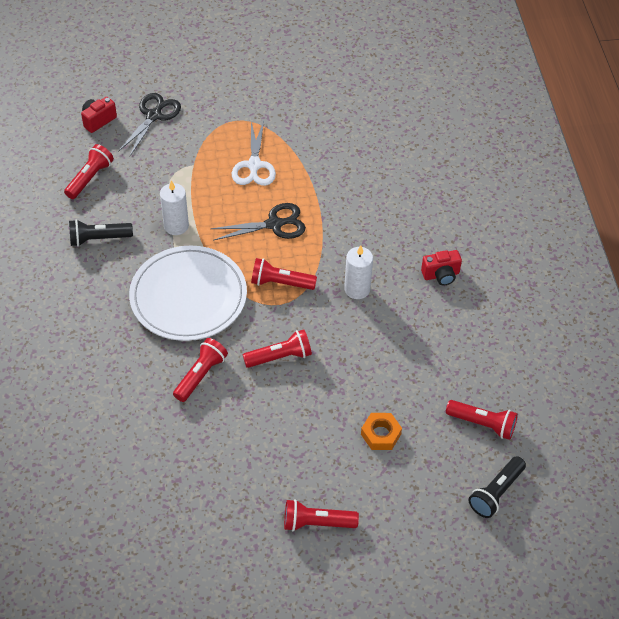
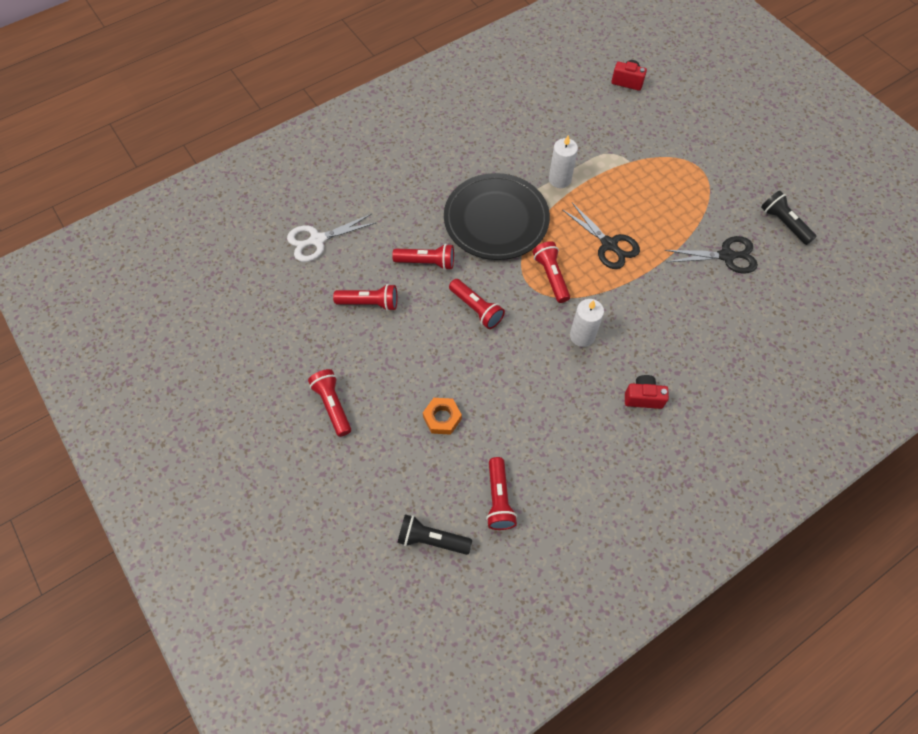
camera: 65 degrees right, 10 degrees up
(90, 178) = (567, 104): red flashlight -> red flashlight (370, 303)
(98, 239) = (513, 137): black flashlight -> black flashlight (783, 223)
(154, 116) = (660, 113): black scissors -> black scissors (726, 256)
(188, 296) = (496, 220): white plate -> black plate
(254, 165) = (661, 202): white scissors -> white scissors (317, 240)
(441, 275) = (643, 397): red camera -> red camera turned 135 degrees clockwise

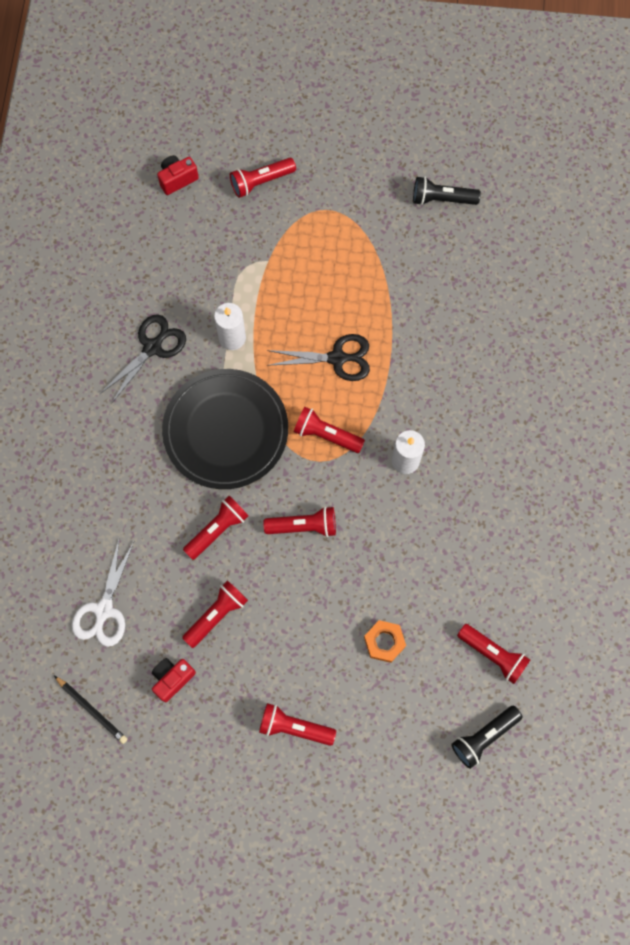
camera: 50 degrees left, 10 degrees up
(247, 280) = (92, 710): none -> black pencil
(643, 397) = (500, 463): red camera -> red camera (172, 679)
(675, 121) = (261, 182): none -> red flashlight
(726, 256) = (432, 275): black scissors -> black scissors (152, 347)

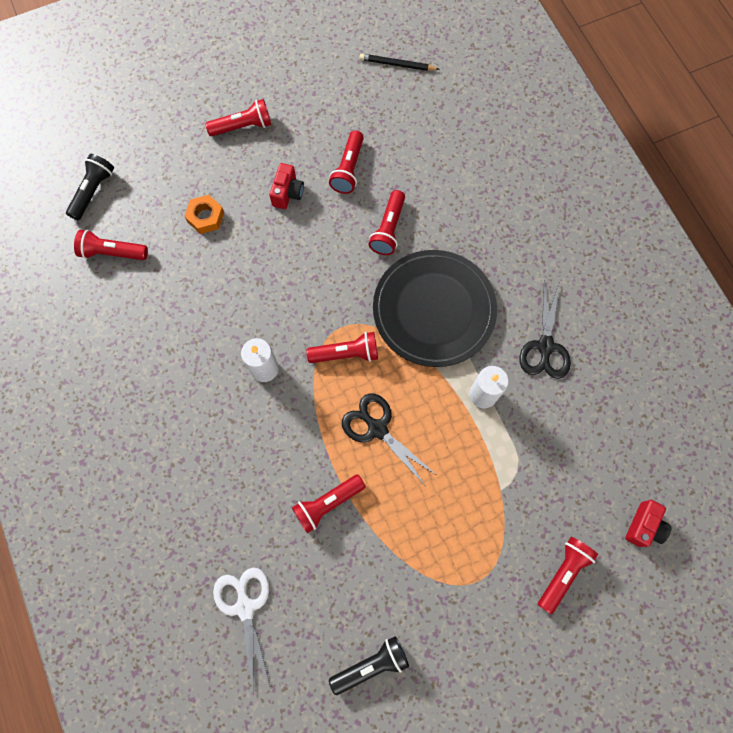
camera: 150 degrees right, 0 degrees up
(104, 610) = (435, 129): white scissors -> white scissors (245, 607)
(172, 679) = (353, 112): red camera -> red camera (288, 193)
(304, 526) = (320, 269): red flashlight -> red flashlight (327, 504)
(337, 358) = (377, 429): black scissors -> black scissors turned 75 degrees clockwise

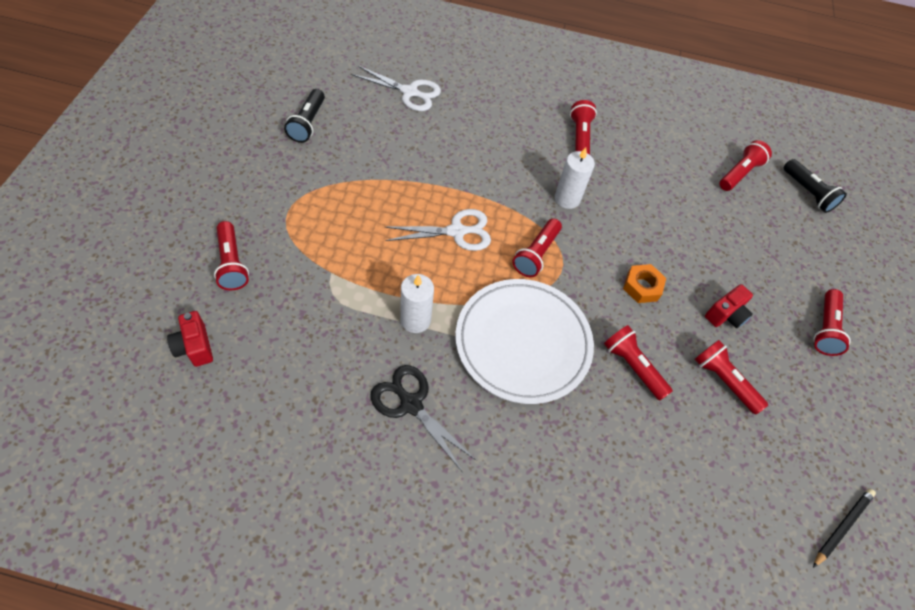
camera: 120 degrees right, 15 degrees down
(205, 217) = (736, 245): orange nut -> orange nut (642, 287)
(288, 193) = (725, 315): red camera -> red camera turned 90 degrees counterclockwise
(327, 504) = (431, 168): red flashlight -> red flashlight (580, 137)
(377, 429) = (456, 231): black scissors -> white scissors
(434, 310) = (523, 342): black plate -> white plate

